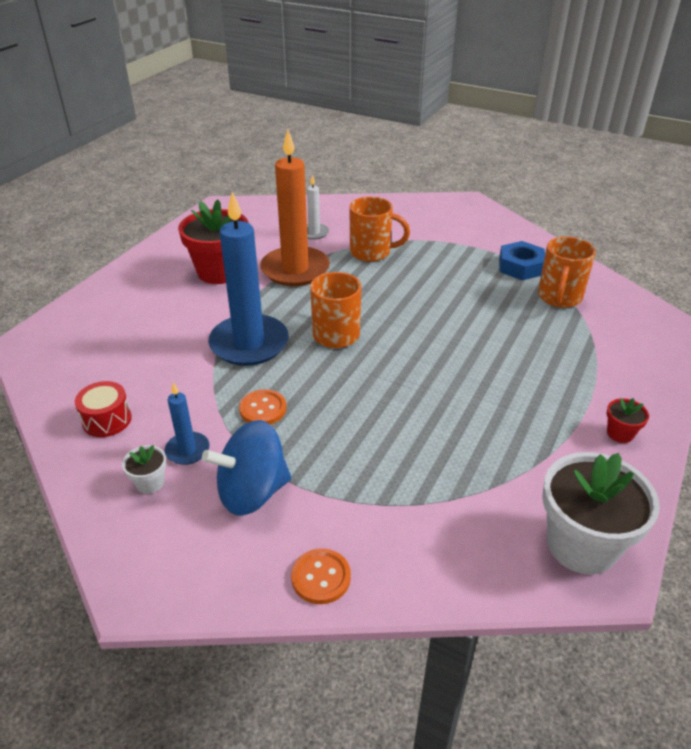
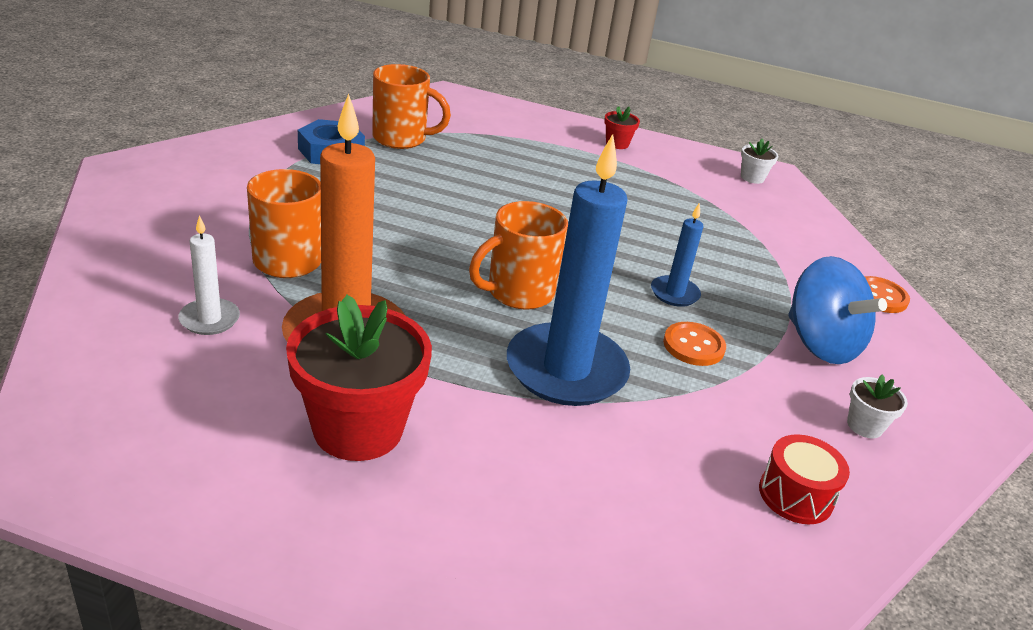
camera: 105 degrees left, 5 degrees down
(187, 450) = (797, 402): blue candle -> blue candle (674, 293)
(581, 545) = (752, 177): white flower pot -> white flower pot, size x0.44

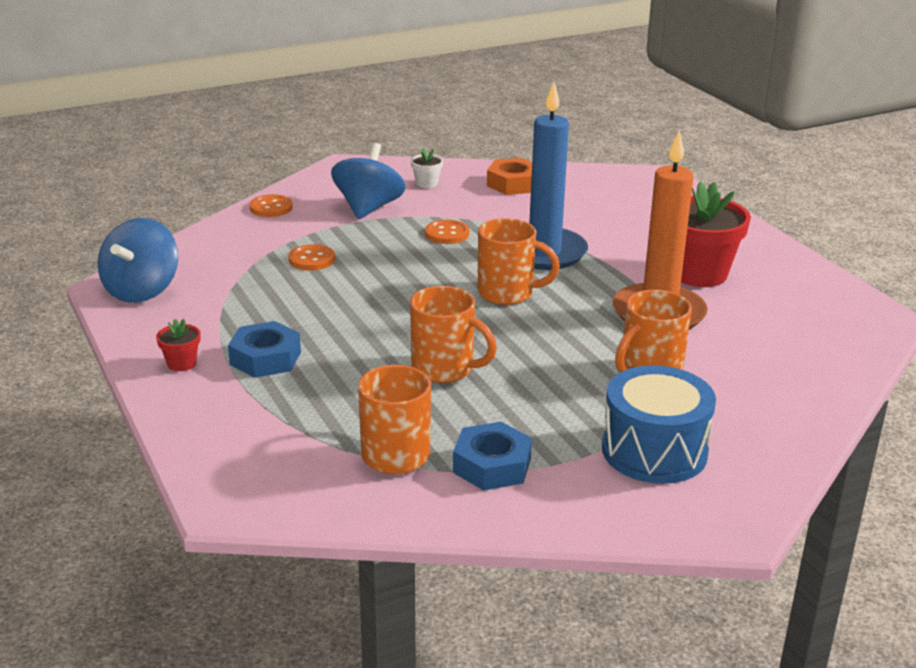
camera: 130 degrees left, 5 degrees down
(209, 319) = (743, 354): white candle -> none
(223, 196) = (654, 451): none -> blue drum
(456, 200) = (444, 369): none -> orange mug
(580, 164) = (265, 358): none -> blue nut
(674, 293) = (401, 255): blue candle -> none
(724, 253) = (311, 259): none -> orange button
(752, 177) = (142, 290): white flower pot -> blue spinning top
(795, 495) = (513, 184): red drum -> orange nut

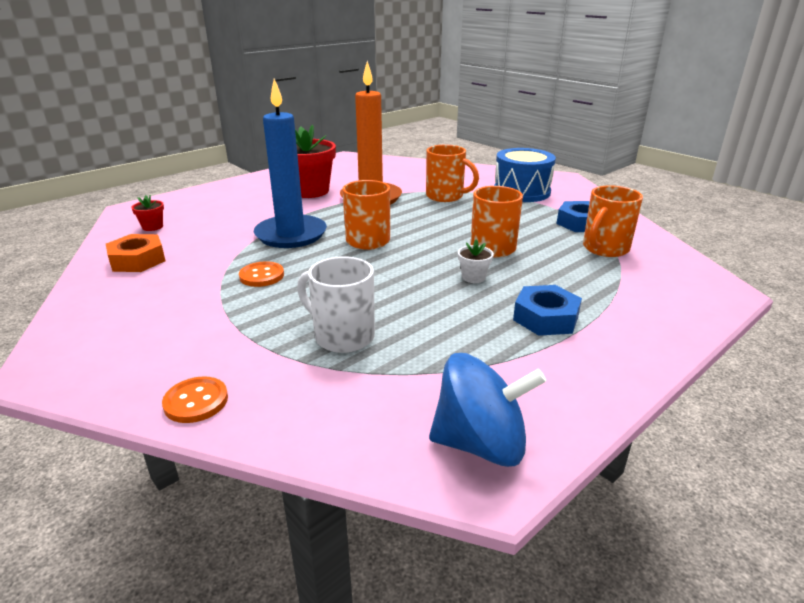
camera: 105 degrees left, 0 degrees up
(181, 363) = (597, 360): red flower pot -> red flower pot (152, 227)
(311, 259) = (342, 336): orange button -> white mug
(368, 208) = (199, 327): blue spinning top -> none
(426, 183) = (127, 304): white flower pot -> white flower pot (473, 277)

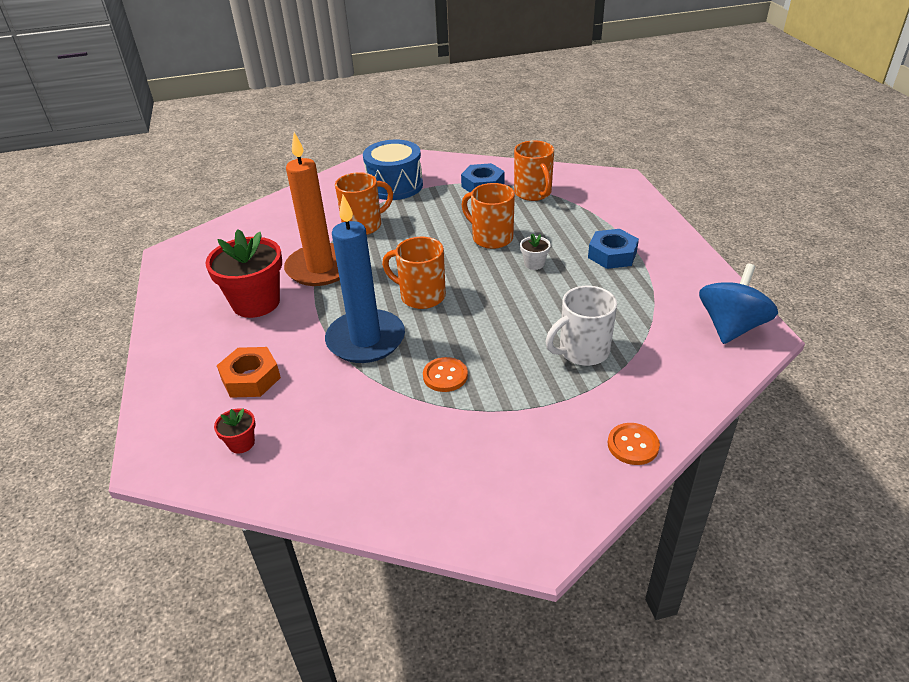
camera: 60 degrees left, 10 degrees up
(137, 260) = (334, 463): orange nut -> orange nut (251, 378)

